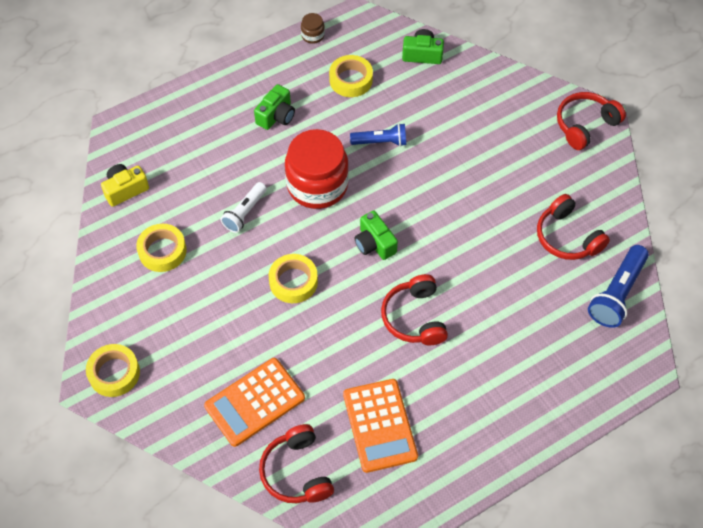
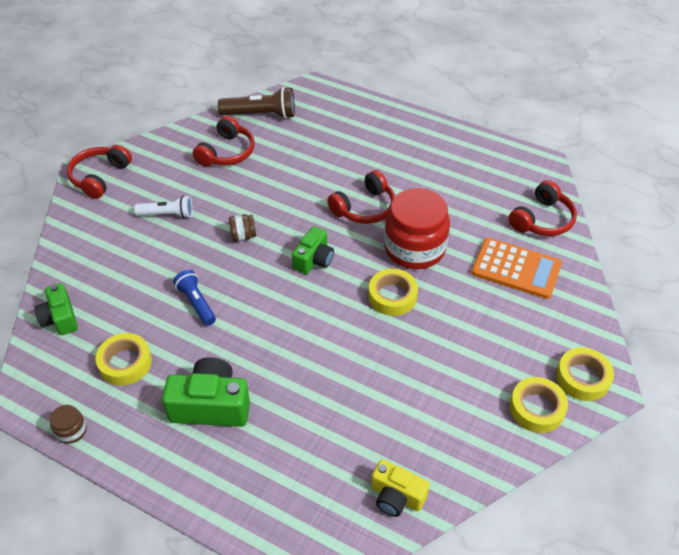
camera: 120 degrees left, 10 degrees down
(162, 251) = (440, 414): yellow tape -> yellow tape (536, 408)
(245, 212) = (348, 369): white flashlight -> white flashlight (167, 214)
(276, 116) = (211, 405): green camera -> green camera, size x1.56
(317, 185) = (278, 328): red jar -> red jar (414, 248)
(379, 425) = (467, 192): orange calculator -> none
(438, 203) = (243, 236): none -> brown jar
(585, 125) = (100, 177): red headphones -> red headphones turned 90 degrees clockwise
(617, 293) = (261, 114): blue flashlight -> brown flashlight

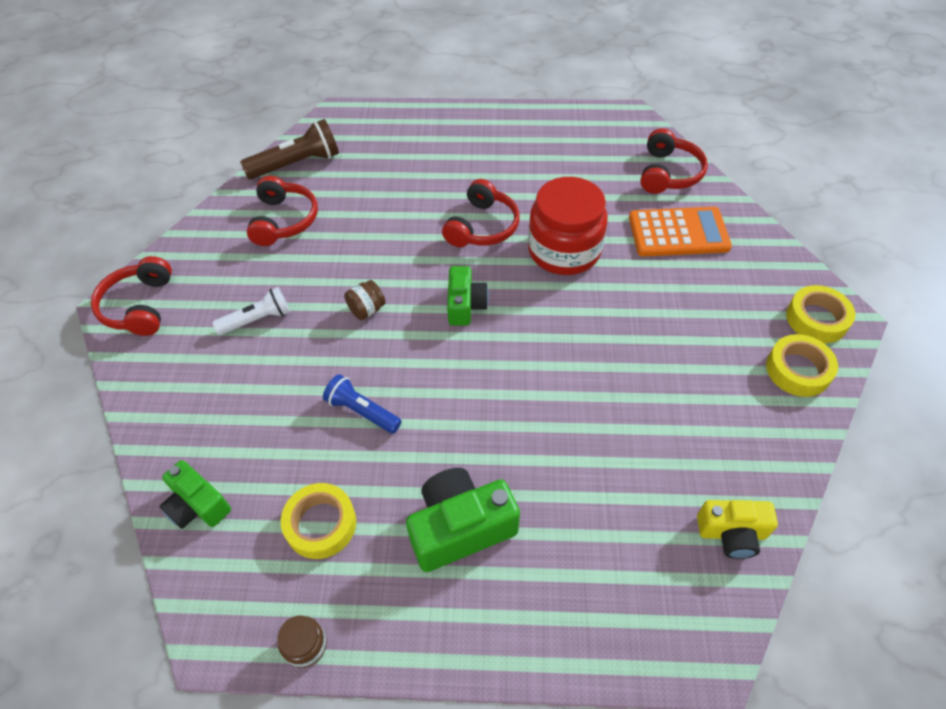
camera: 25 degrees left, 5 degrees up
(392, 296) = (576, 312): yellow tape -> none

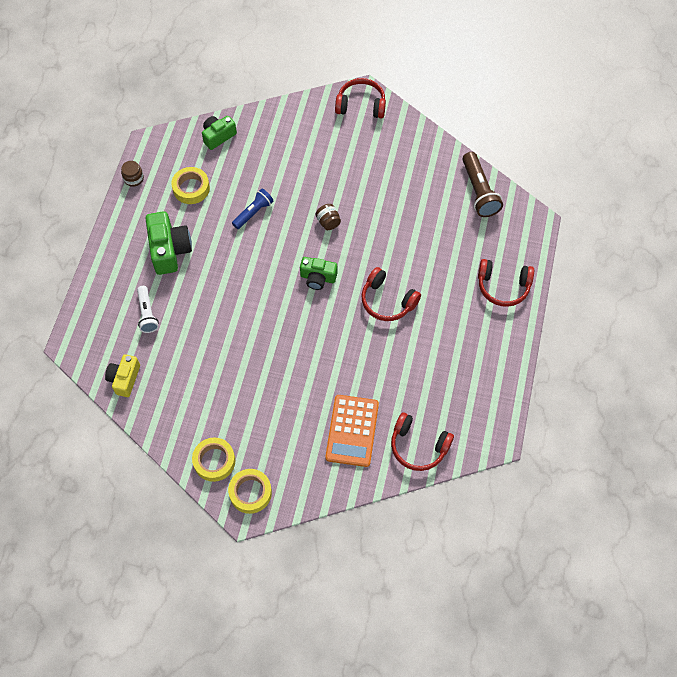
camera: 100 degrees right, 10 degrees up
(257, 320) = (335, 164): white flashlight -> white flashlight (147, 313)
(284, 220) = (420, 181): red headphones -> red headphones (503, 286)
(564, 250) = (352, 348): red jar -> none

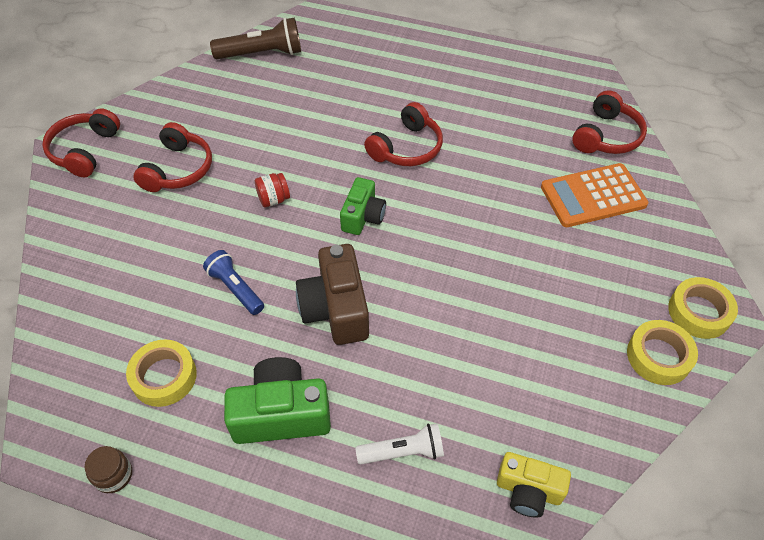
camera: 85 degrees left, 10 degrees down
(218, 136) = (70, 332): green camera -> none
(241, 269) = (336, 309): none -> brown camera
(328, 222) = (273, 199): brown jar -> red jar
(352, 431) = (593, 196): orange calculator -> orange calculator turned 150 degrees clockwise
(503, 286) = (397, 48): red headphones -> red headphones (178, 169)

